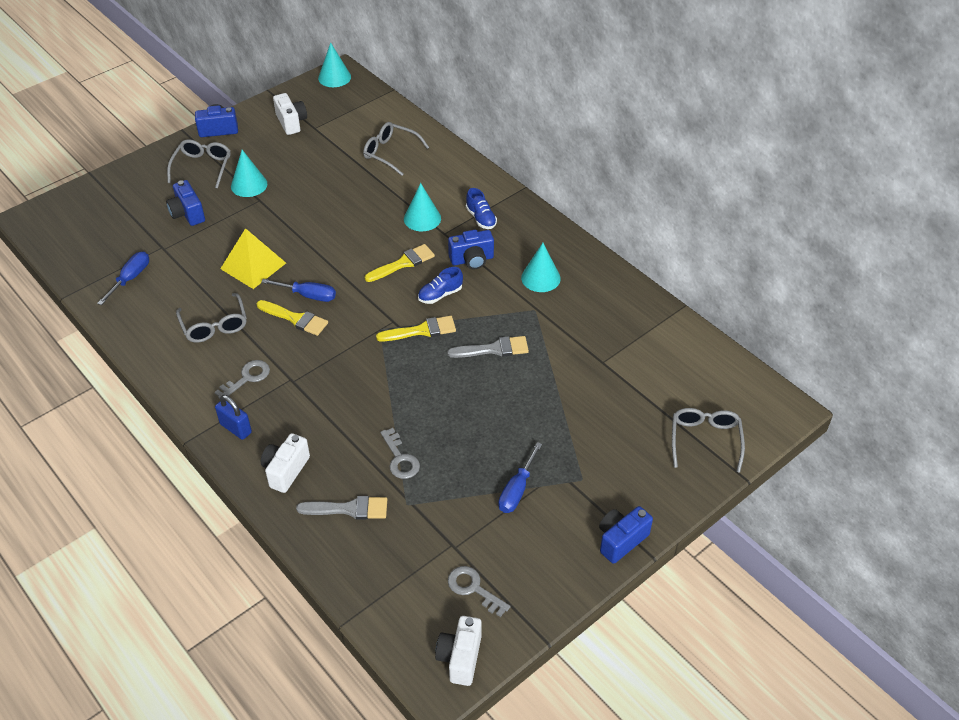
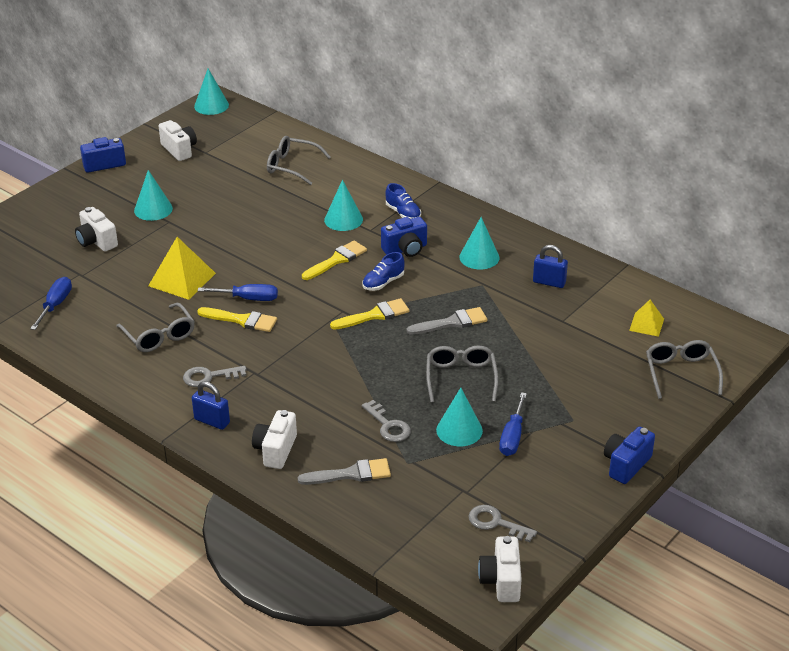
camera: 10 degrees left, 10 degrees down
(187, 213) = (96, 241): blue camera -> white camera
(202, 167) = (98, 199): grey glasses -> grey glasses (461, 378)
(247, 378) = (209, 377): grey key -> grey key turned 135 degrees counterclockwise
(467, 474) = (459, 430): none -> turquoise cone
(601, 316) = (549, 282): none -> blue padlock
(685, 378) = (646, 324): none -> yellow pyramid

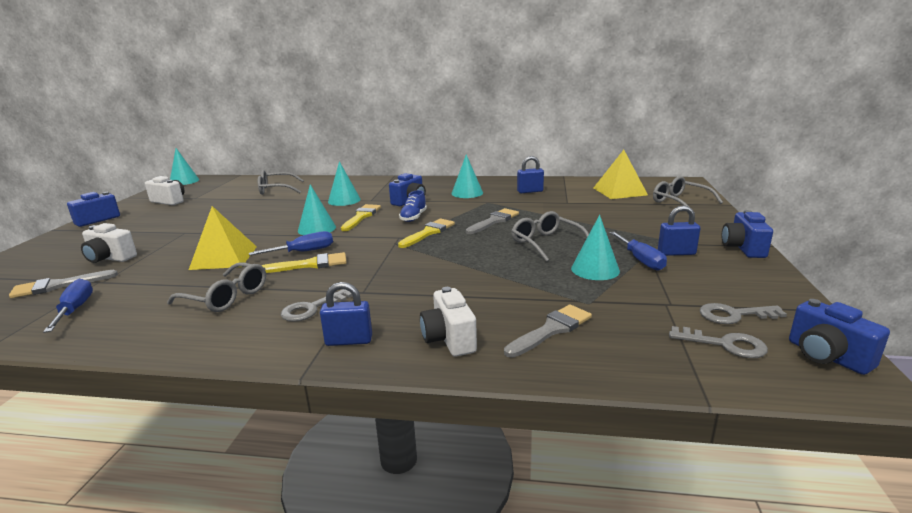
camera: 30 degrees left, 15 degrees down
(51, 267) = (58, 286): none -> grey brush
(153, 209) = (163, 230): turquoise cone -> turquoise cone (317, 229)
(388, 426) = (533, 285): grey key -> grey key (725, 344)
(403, 213) = (386, 189): blue shoe -> none
(501, 581) = (827, 356): white camera -> blue camera
(556, 443) = (676, 253): none -> blue padlock
(646, 324) = (619, 191): yellow pyramid -> yellow pyramid, size x1.71

